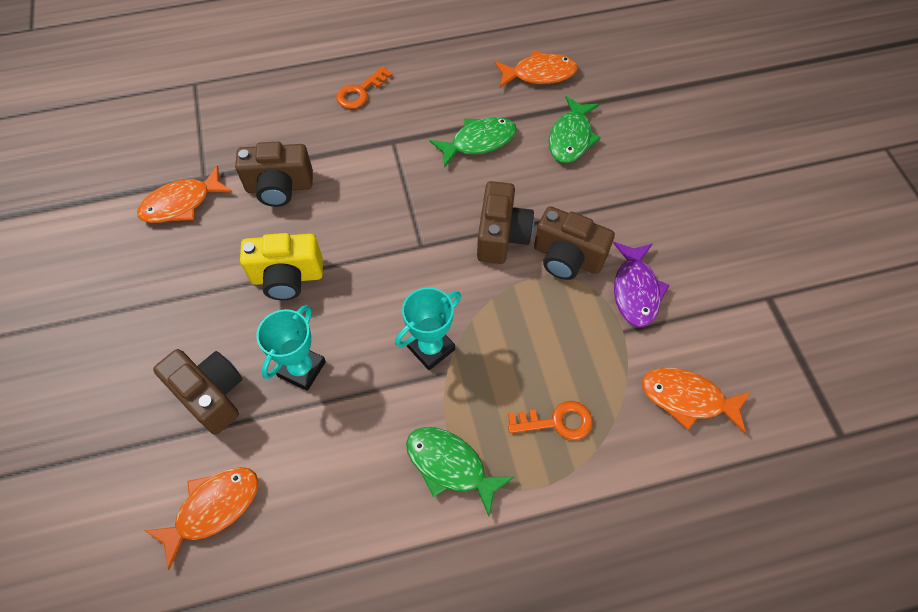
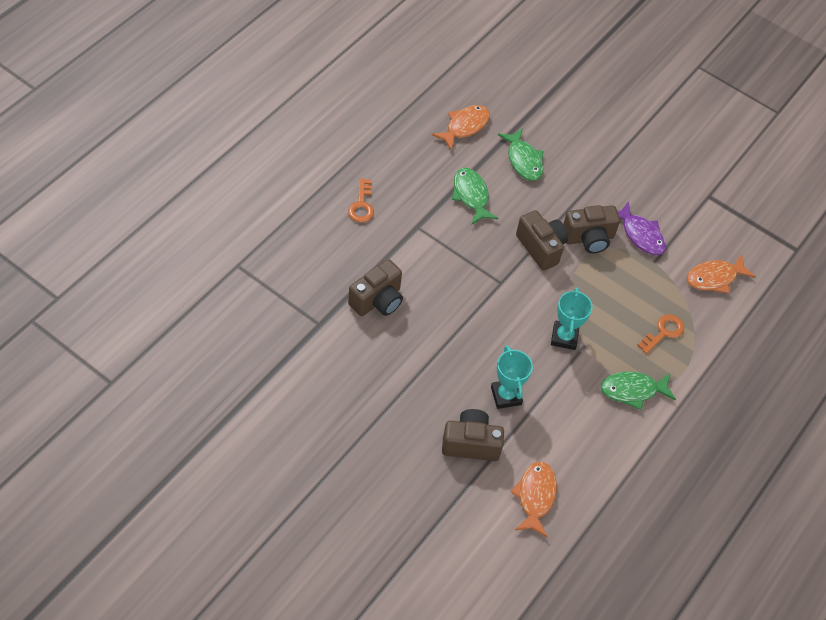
camera: 45 degrees left, 5 degrees down
(181, 203) = (325, 350): orange fish -> none
(287, 277) = (442, 351): yellow camera -> none
(478, 142) = (471, 195): green fish -> green fish turned 45 degrees counterclockwise

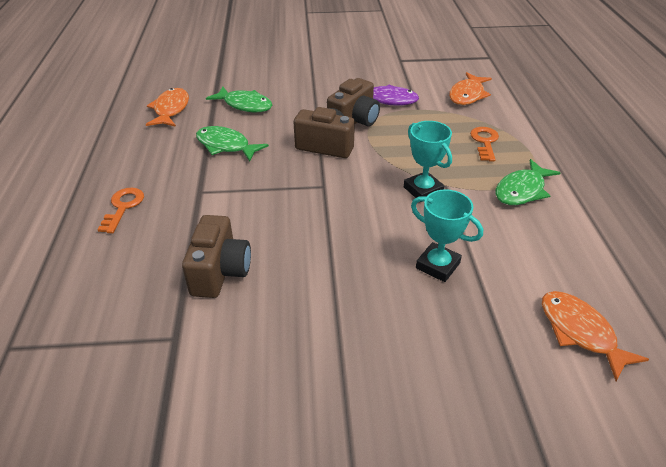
camera: 35 degrees left, 15 degrees down
(361, 205) = (123, 207): orange key -> orange key turned 135 degrees counterclockwise
(471, 444) = (464, 333): brown camera -> none

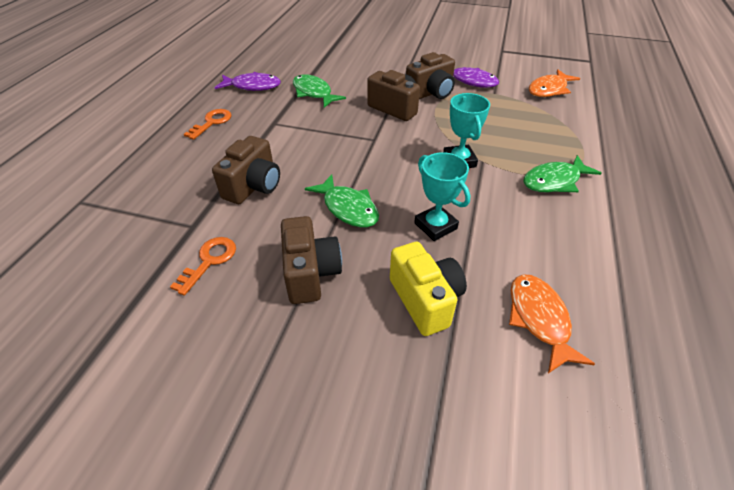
camera: 20 degrees right, 5 degrees up
(148, 152) = (252, 86): none -> purple fish
(171, 110) = (287, 58): orange fish -> none
(245, 105) = (347, 64): green fish -> green fish (348, 208)
(340, 353) = (310, 273): none -> brown camera
(470, 345) = (425, 300): none -> yellow camera
(484, 142) = (542, 132): orange key -> orange key (209, 261)

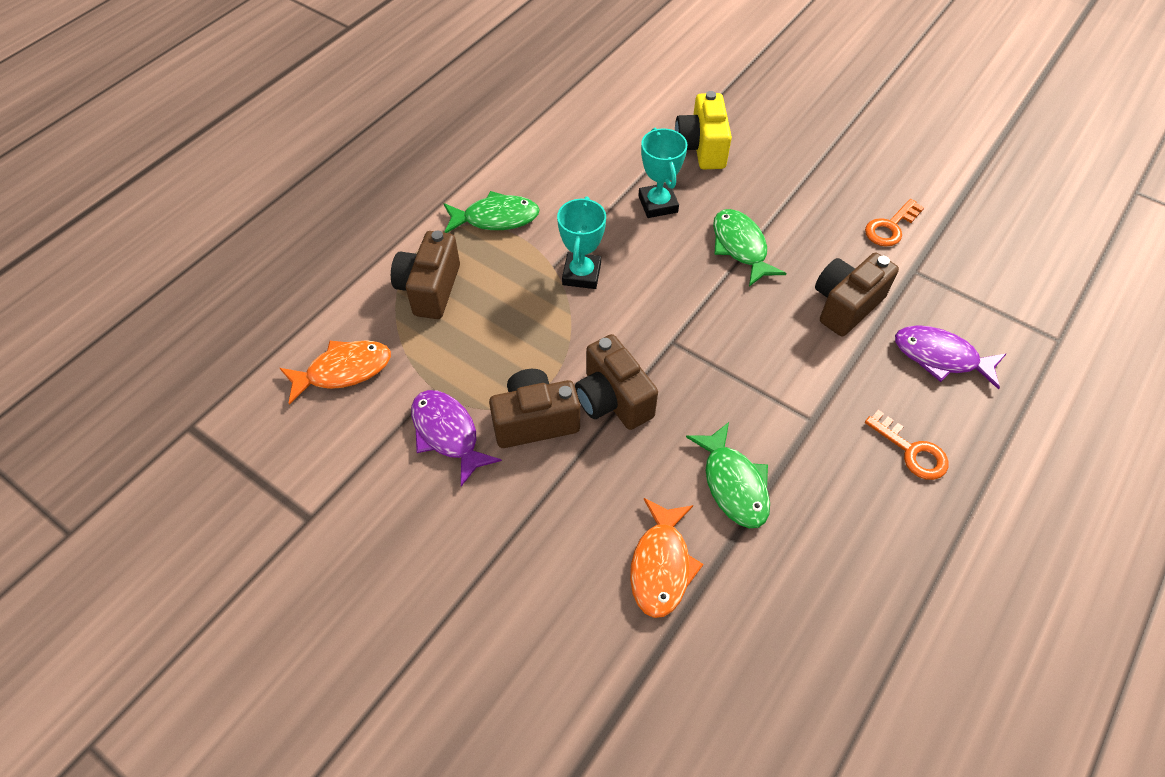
camera: 160 degrees left, 10 degrees up
(212, 122) = (912, 451): orange key -> orange key turned 90 degrees counterclockwise
(252, 86) = (844, 542): purple fish -> purple fish (940, 357)
(310, 273) = (794, 192): brown camera -> brown camera (430, 289)
(539, 319) = (620, 115): orange fish -> orange fish (661, 565)

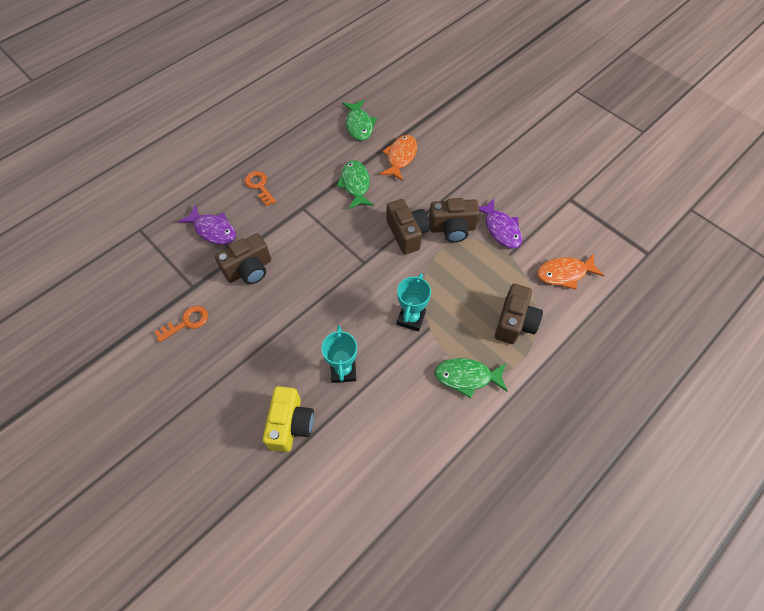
camera: 170 degrees left, 5 degrees up
(740, 247) = (297, 323): green fish -> green fish (359, 125)

